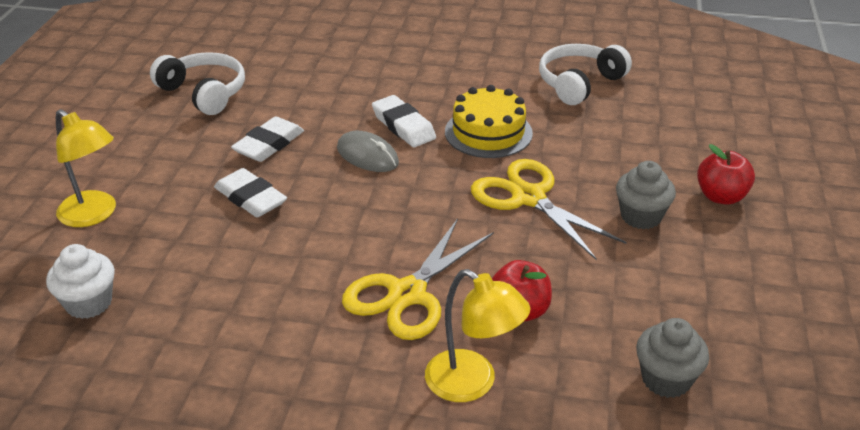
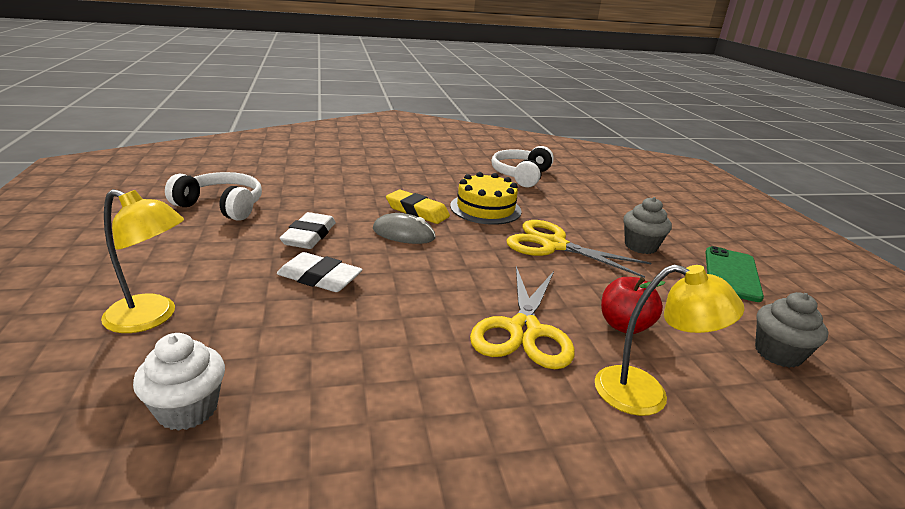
camera: 25 degrees left, 10 degrees down
(403, 126) = (417, 211): white eraser -> yellow eraser
(721, 196) = (675, 228): red apple -> none
(724, 275) = (731, 274): none -> green phone

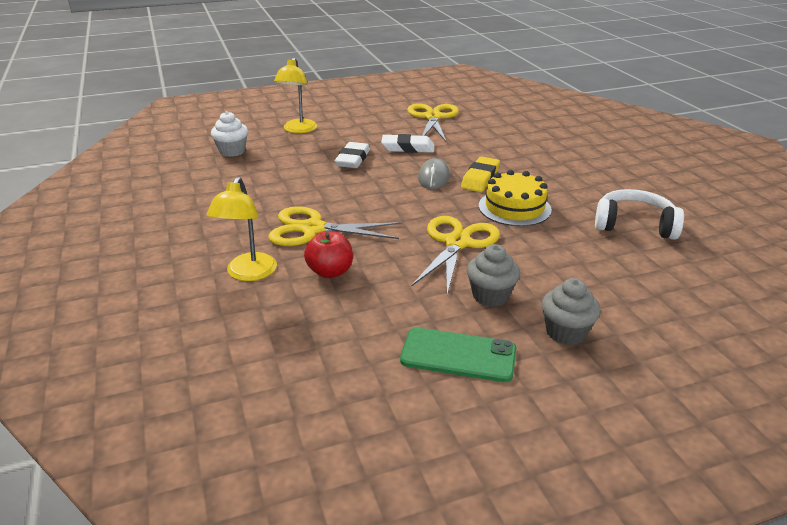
camera: 85 degrees right, 5 degrees up
(221, 206) = (433, 117): white headphones -> yellow scissors
(778, 353) = (307, 352): grey cupcake -> grey cupcake (566, 332)

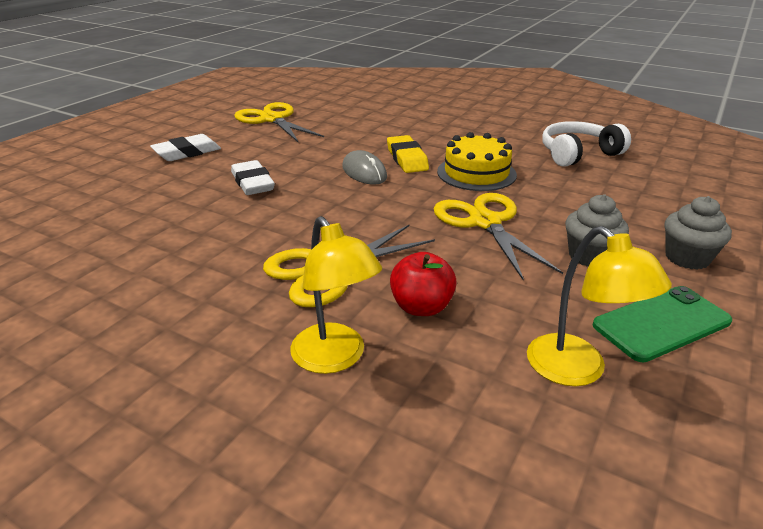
camera: 40 degrees left, 0 degrees up
(232, 151) = (77, 225): white cupcake -> none
(298, 130) = (134, 173): yellow lamp -> yellow lamp (577, 370)
(408, 148) = (293, 154): white eraser -> white eraser (187, 152)

